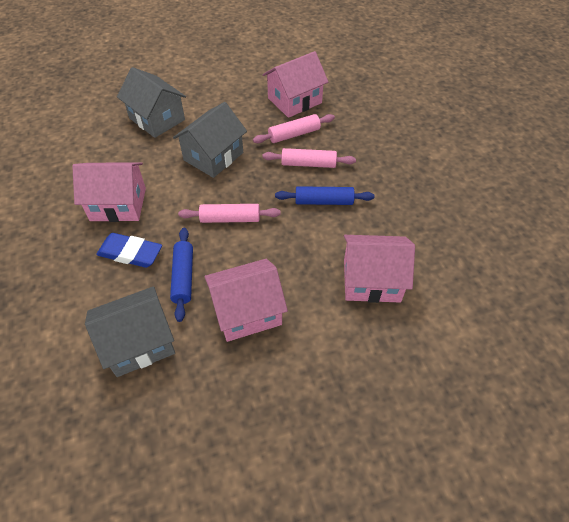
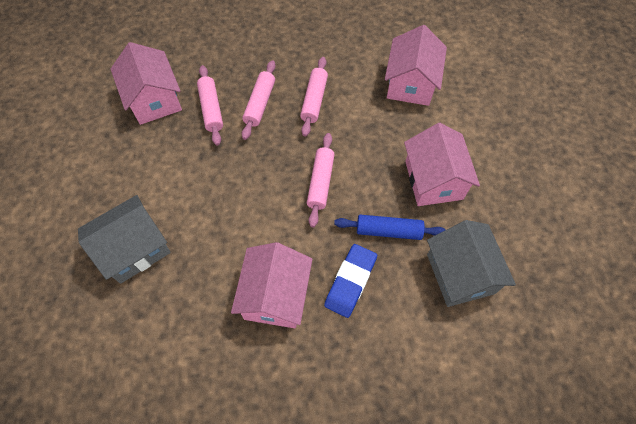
camera: 80 degrees left, 10 degrees up
(213, 156) = (223, 190): grey house -> none
(324, 201) = (314, 100): blue rolling pin -> pink rolling pin

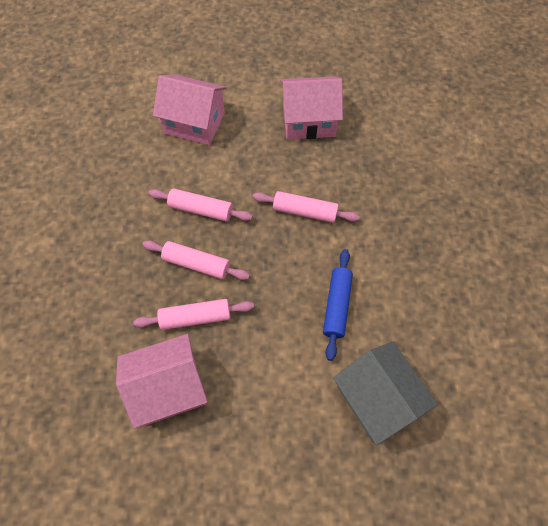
camera: 85 degrees left, 0 degrees up
(275, 295) = (425, 258): pink house -> none
(350, 282) = (409, 196): blue eraser -> none
(388, 231) = (359, 161): blue rolling pin -> blue rolling pin (337, 306)
(460, 274) = (400, 117): grey house -> none

